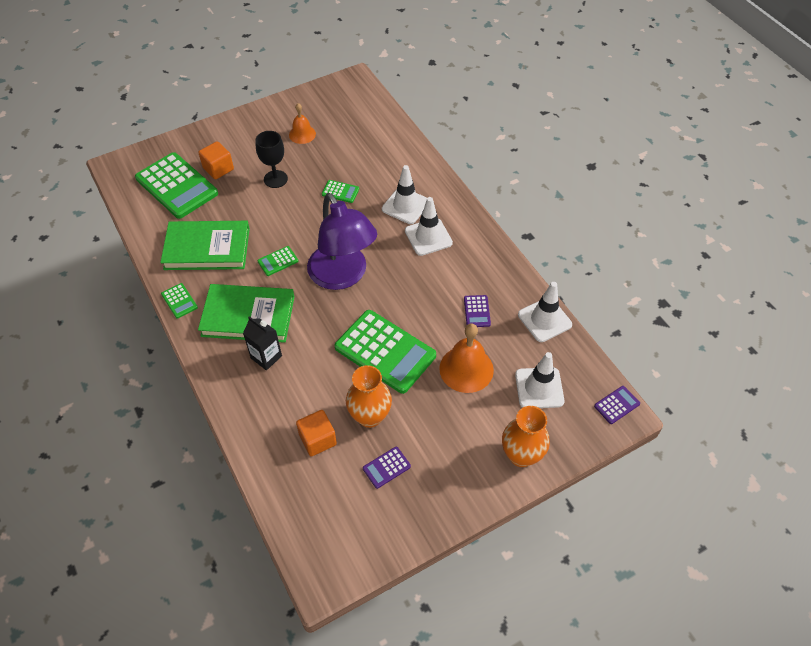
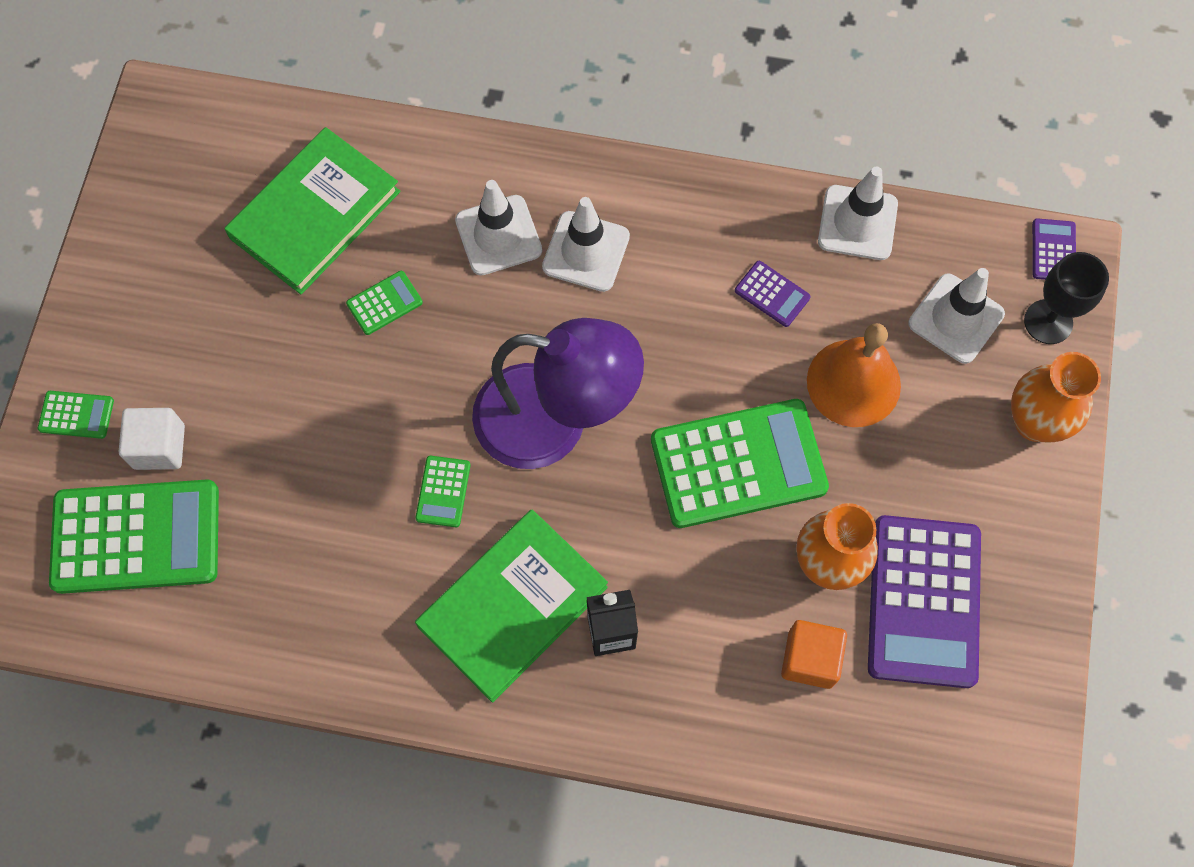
camera: 50 degrees left, 15 degrees up
(179, 301) = (393, 689): green calculator -> green calculator (76, 415)
(207, 248) = (321, 578): green book -> green book (315, 215)
(218, 169) = (159, 447): orange cube -> white cube
(275, 179) = (267, 377): black goblet -> black goblet (1048, 322)
(302, 134) = (205, 268): orange bell -> none
(386, 467) = (924, 601): purple calculator -> purple calculator, size x2.32

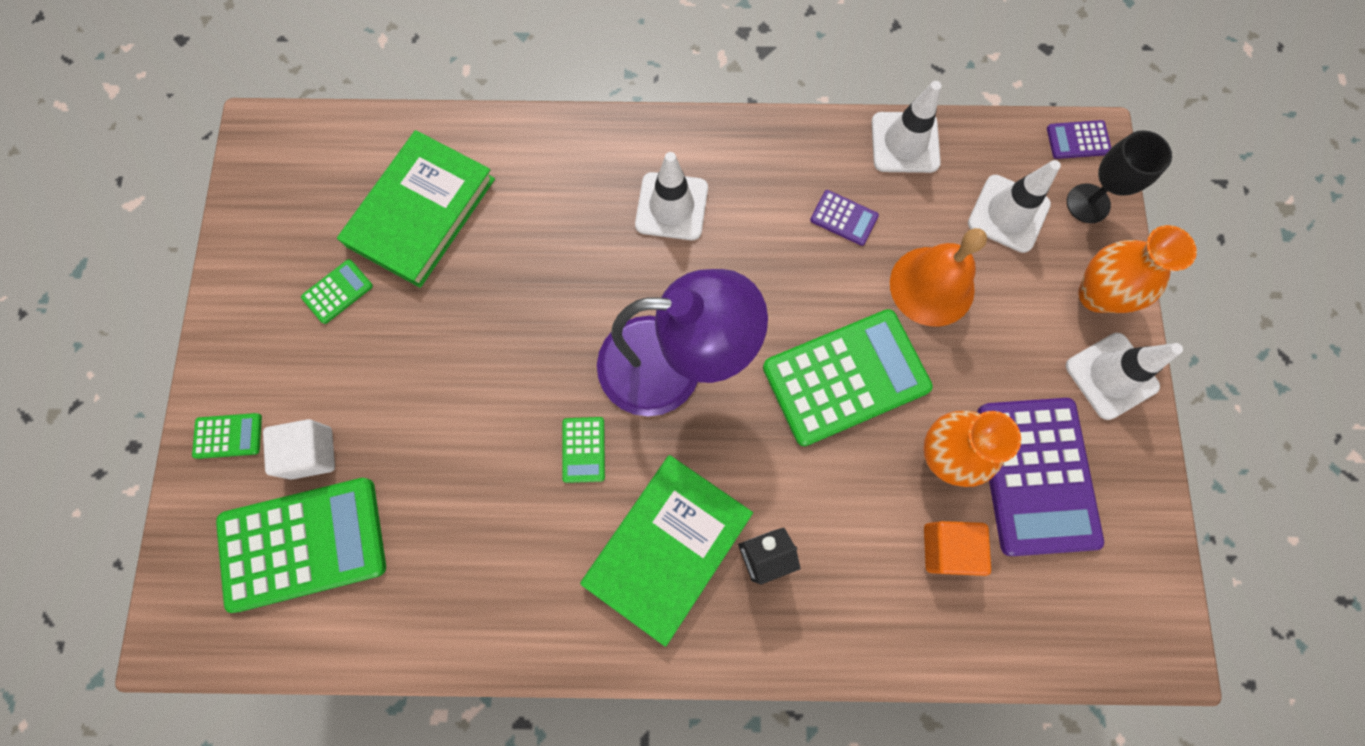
camera: 10 degrees left, 5 degrees up
(384, 303) = (498, 283): green calculator -> green calculator (337, 291)
(498, 235) = (590, 204): white traffic cone -> white traffic cone (1111, 376)
(1053, 250) = (1078, 140): purple calculator -> purple calculator turned 90 degrees counterclockwise

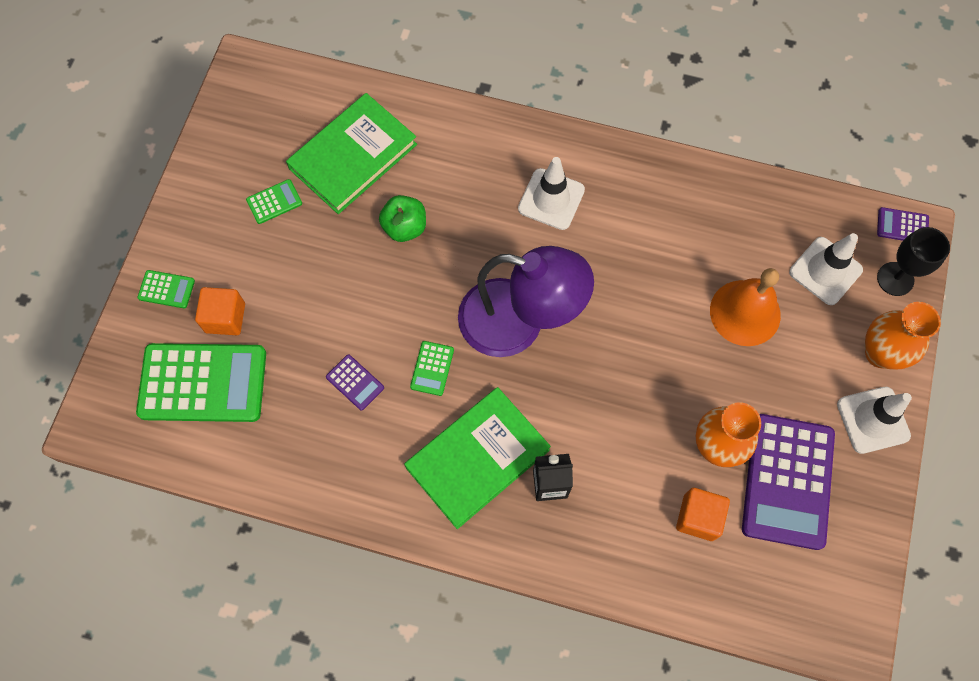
camera: 15 degrees right, 5 degrees down
(311, 453) = (225, 318): white cube -> orange cube
(506, 283) = (405, 227): none -> green apple
(844, 218) = (688, 241): purple calculator -> purple calculator (355, 382)
(845, 377) = (654, 366): green calculator -> none
(905, 143) = (755, 194): white traffic cone -> none

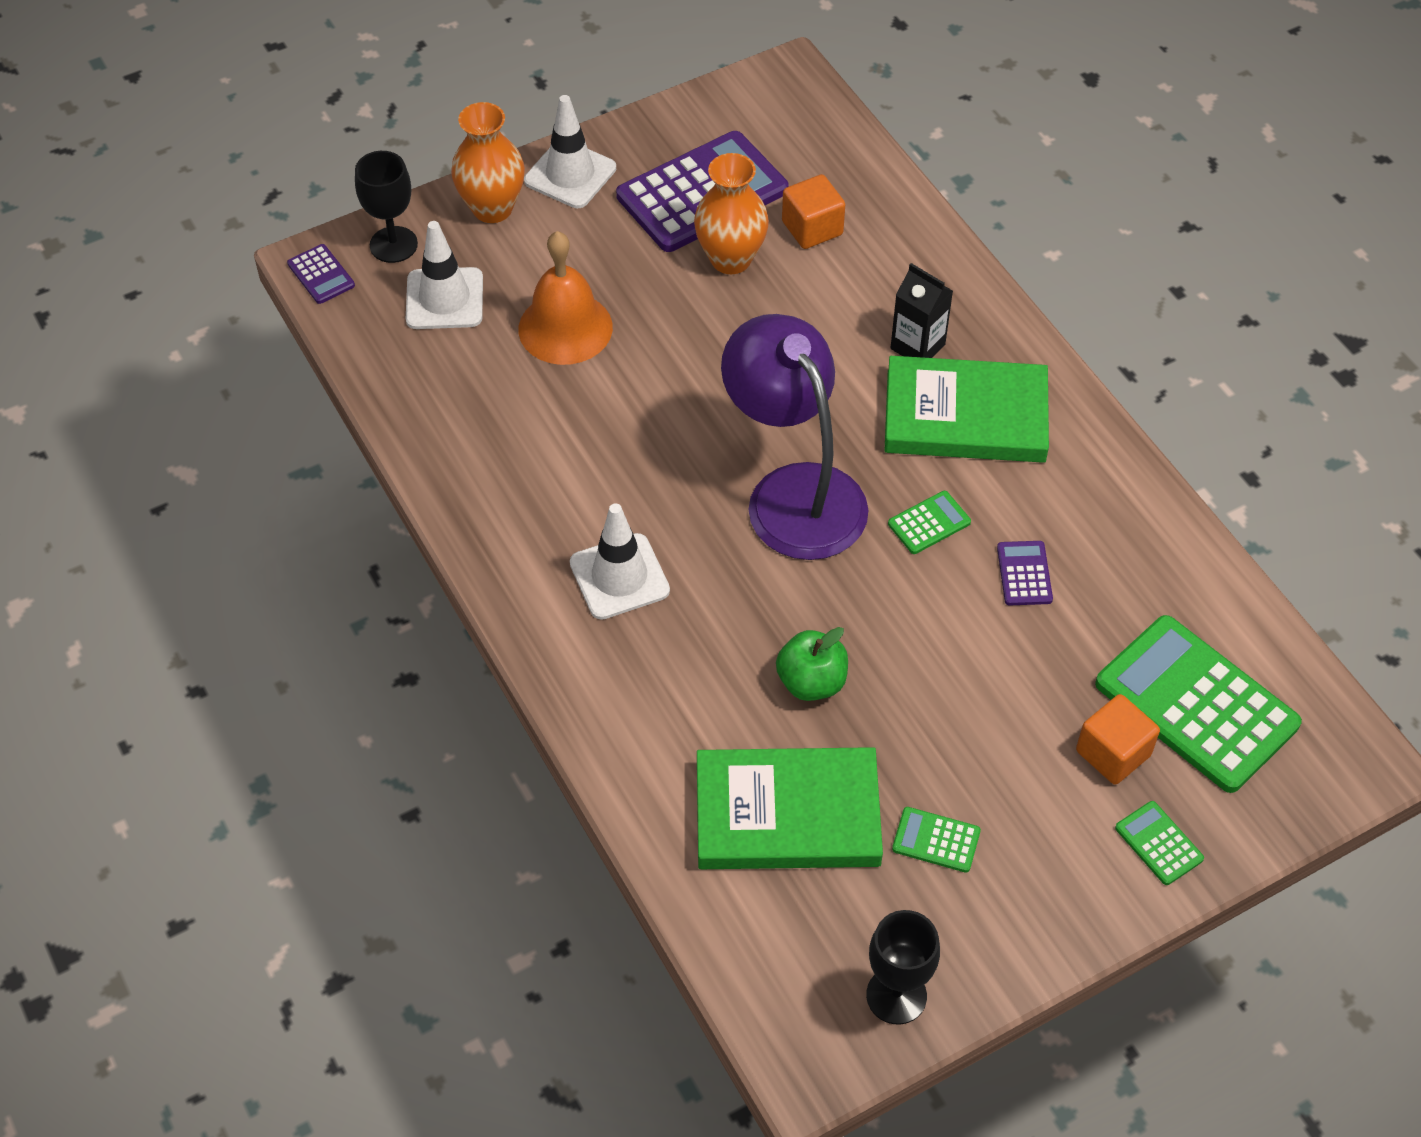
camera: 135 degrees left, 15 degrees down
(231, 122) = (896, 995): none -> black goblet

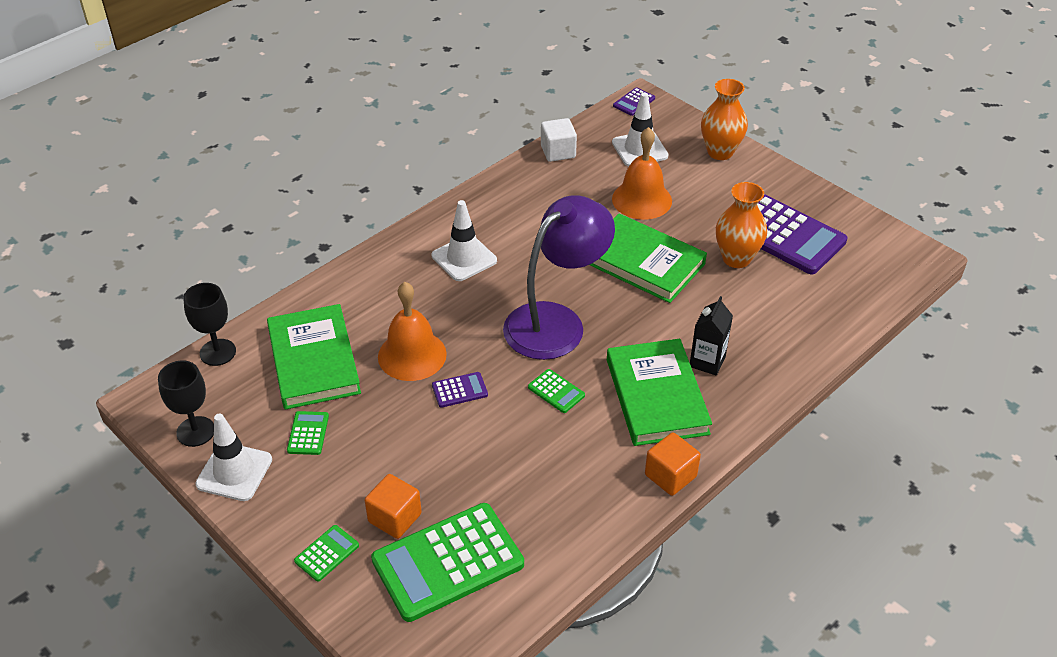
camera: 75 degrees right, 10 degrees down
(393, 245) = (670, 122): black goblet -> black goblet (218, 352)
(406, 401) = (558, 152): none -> white cube
(570, 174) = (766, 177): white traffic cone -> white traffic cone (234, 472)
(704, 363) = (643, 262): none -> green book
(811, 682) = (412, 355): green apple -> orange bell
(812, 228) = (785, 291): orange cube -> orange cube (670, 476)
(1024, 574) = (531, 448): purple calculator -> purple calculator (459, 390)
(1196, 704) = (448, 562): green calculator -> green calculator turned 150 degrees counterclockwise

